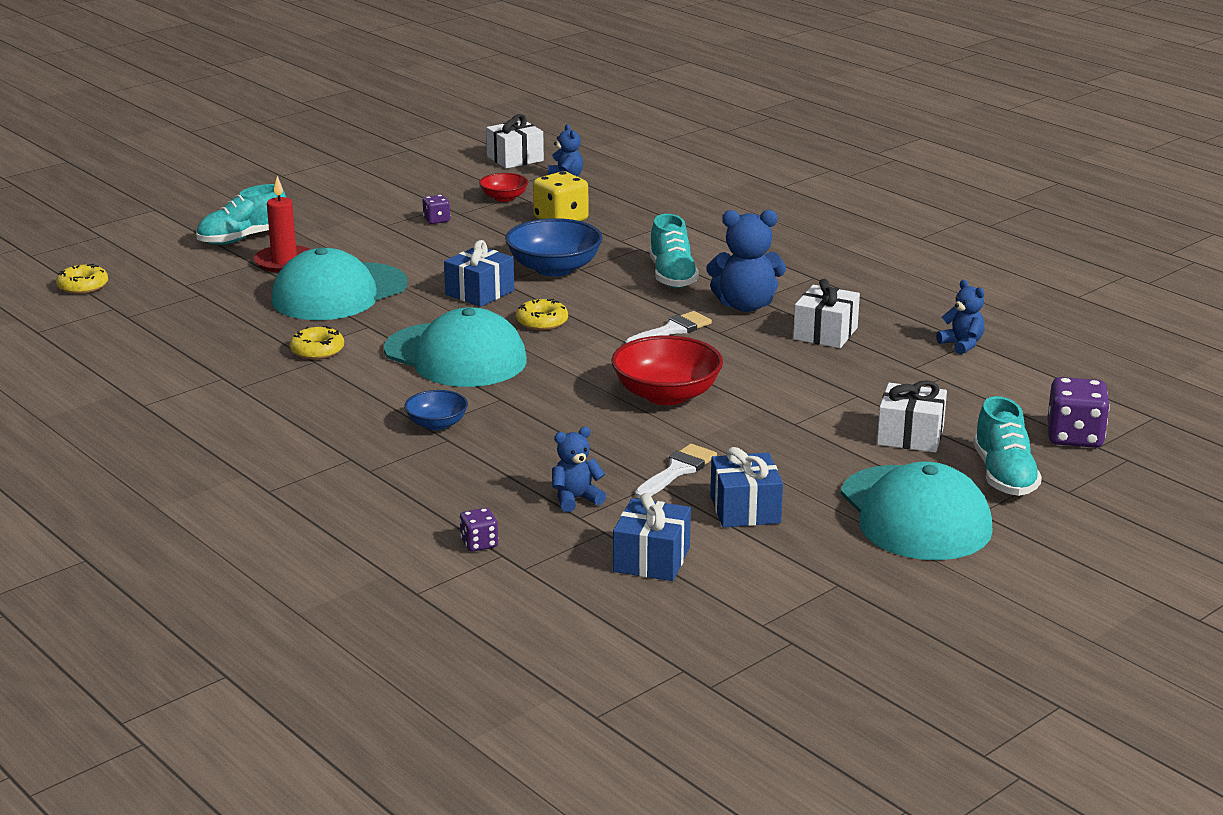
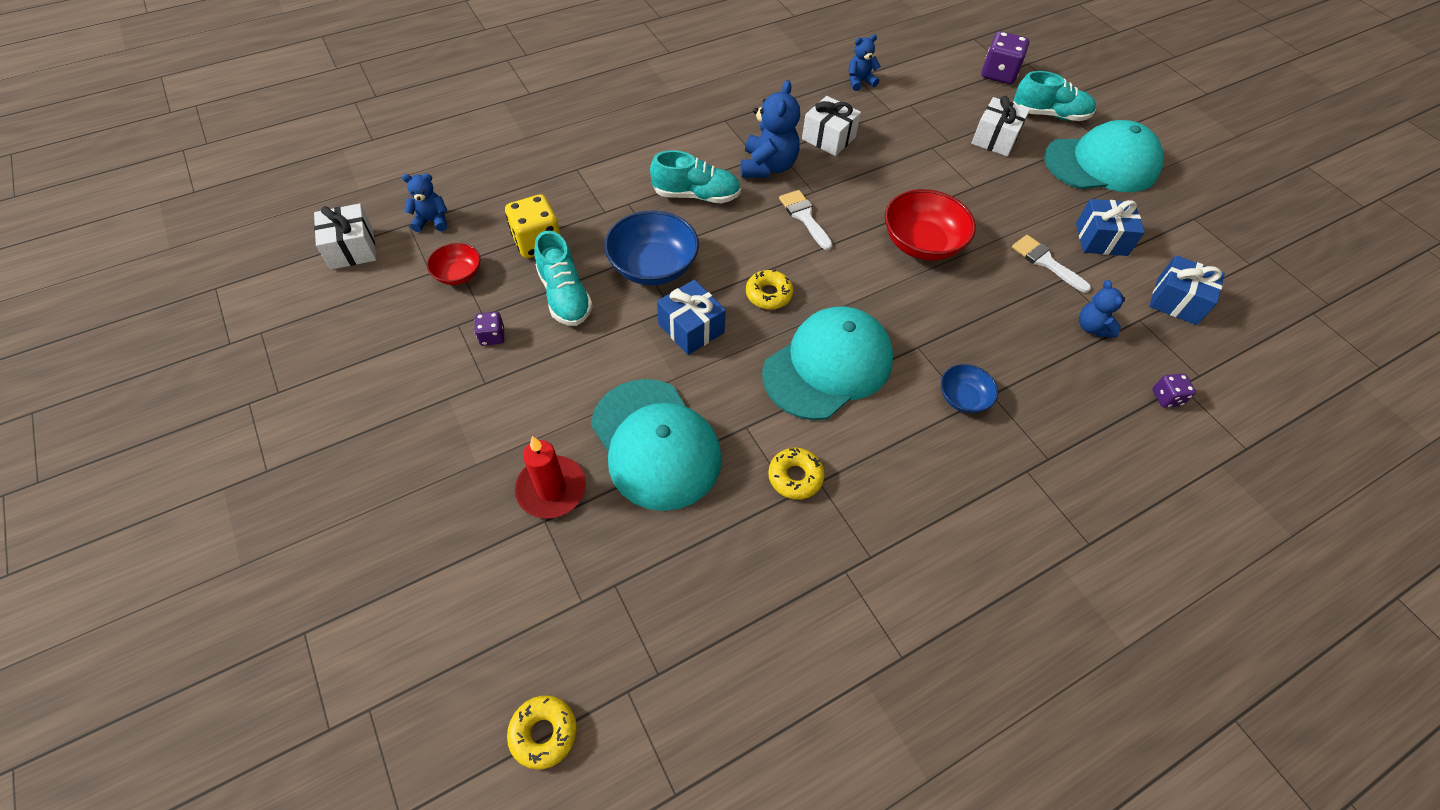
camera: 80 degrees left, 30 degrees up
(243, 238) = (460, 528): turquoise shoe -> turquoise shoe (565, 296)

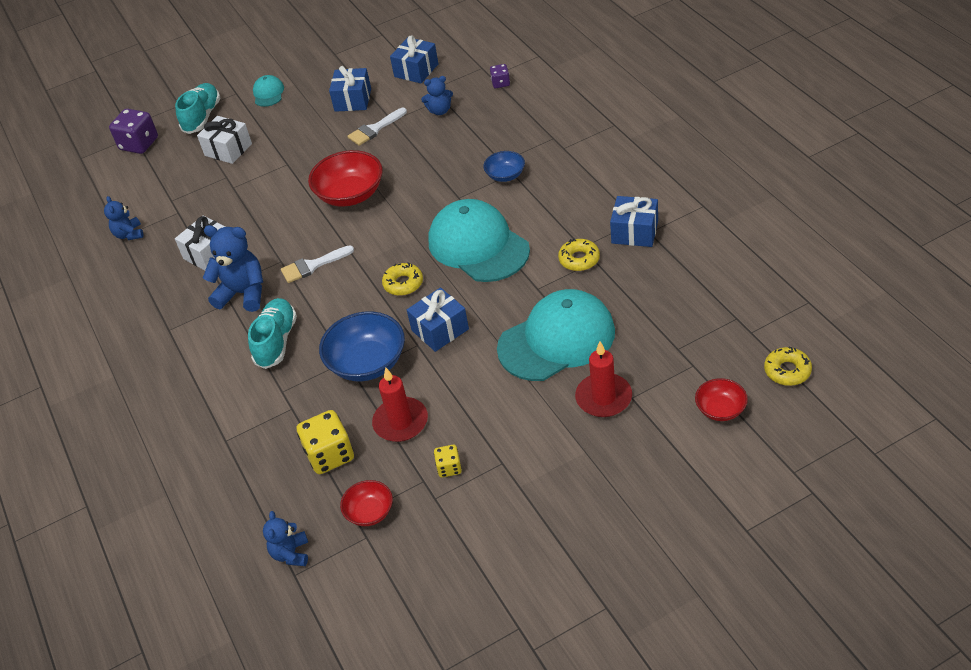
camera: 80 degrees left, 10 degrees down
(352, 248) = (327, 619): white gift -> none
(492, 336) = (449, 468): purple dice -> yellow dice
(498, 627) = (720, 409): none -> red bowl
(565, 296) = (400, 422): turquoise shoe -> red candle
(846, 551) = (634, 232): none -> blue gift
(1101, 164) = (268, 93): turquoise cap -> turquoise cap, size x0.45

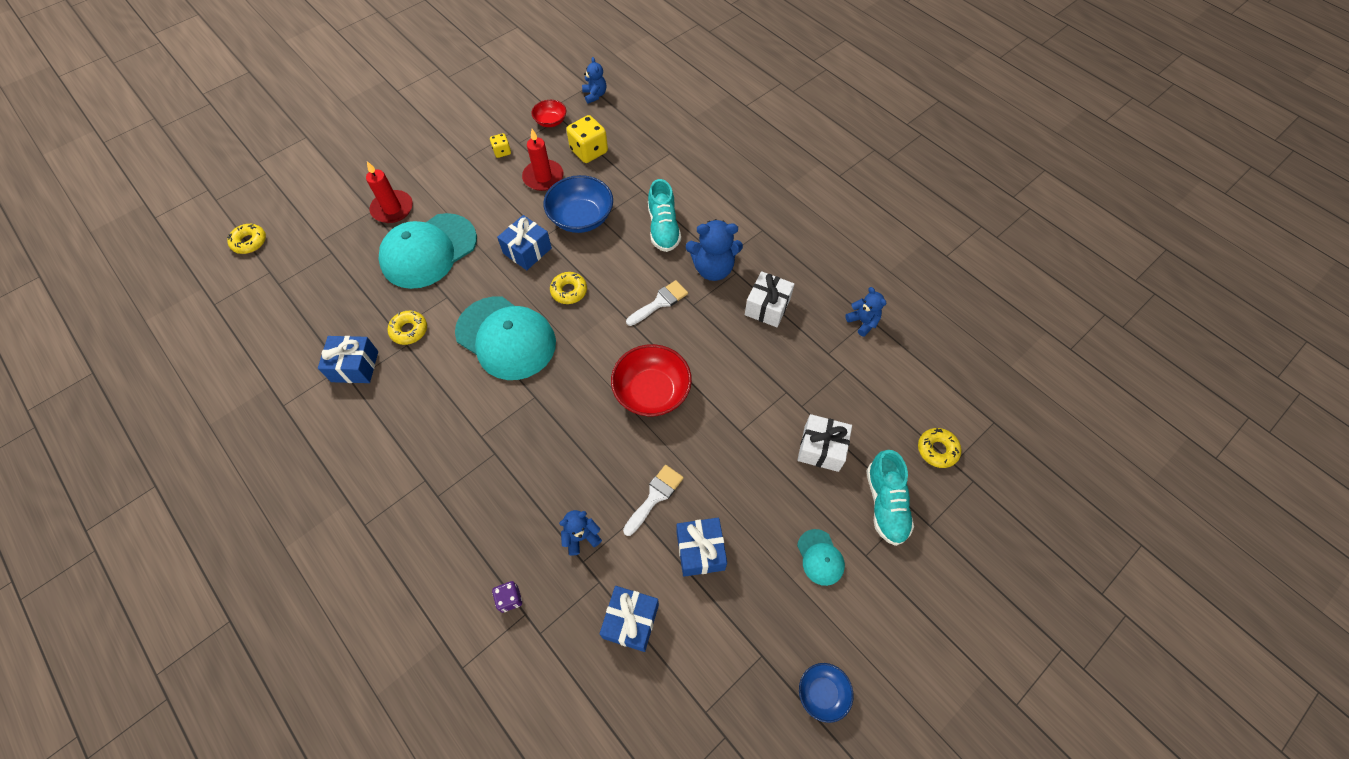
camera: 160 degrees right, 15 degrees up
(139, 144) = (937, 450): purple dice -> yellow donut
(505, 175) = (488, 432): blue bowl -> blue bowl (822, 693)
(720, 409) = (307, 209): red bowl -> none

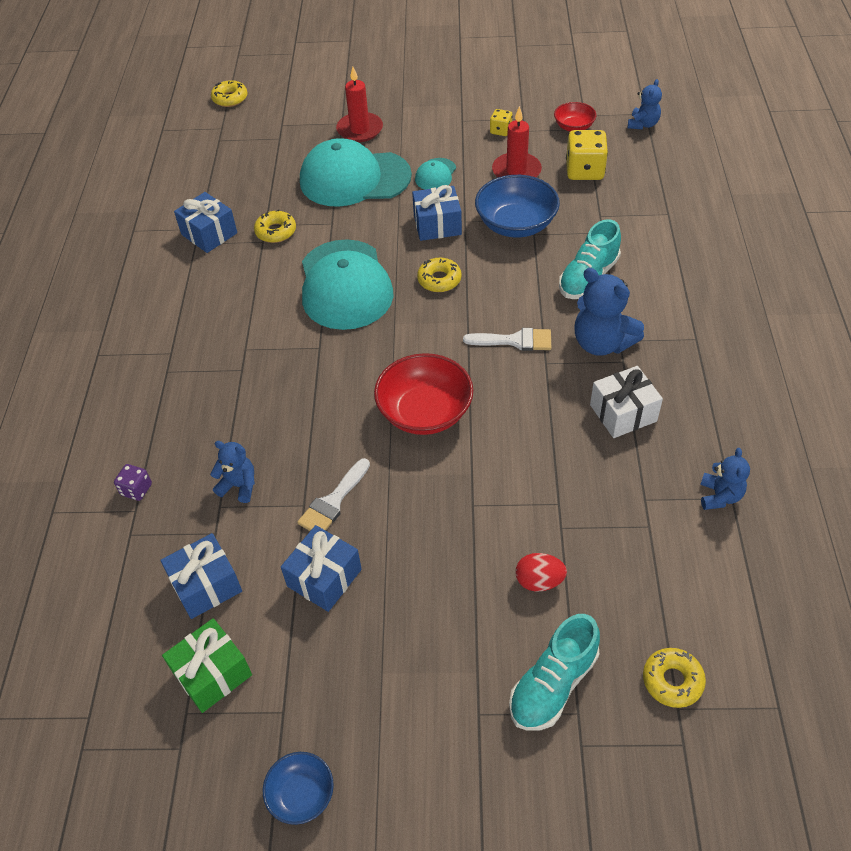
camera: 45 degrees right, 10 degrees down
(655, 497) = (333, 501): white brush -> white brush turned 135 degrees clockwise
(695, 673) = (212, 674): none -> green gift
(820, 557) = (430, 676): turquoise cap -> turquoise cap (435, 175)
(821, 448) = (539, 581): white gift -> red egg

